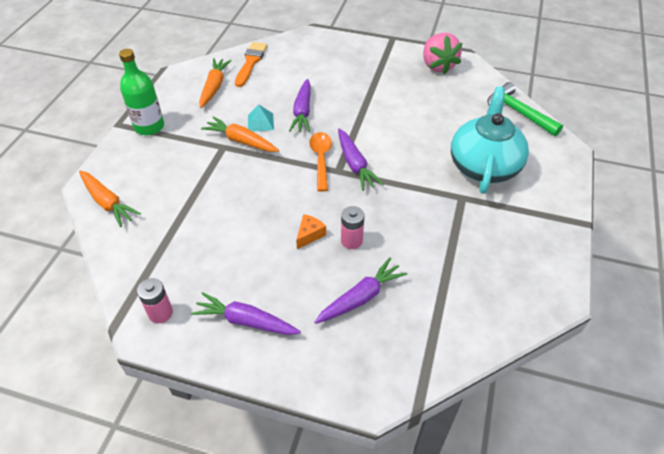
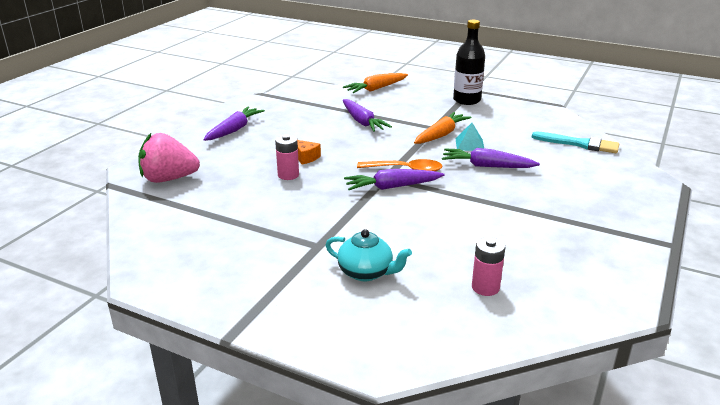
camera: 100 degrees right, 20 degrees down
(149, 127) = (466, 100): green bottle -> black bottle
(160, 313) = (261, 105): pink battery -> pink battery (485, 287)
(214, 87) = (530, 125): orange carrot -> none
(250, 62) = (579, 144): orange brush -> turquoise brush
(361, 297) = (223, 173): purple carrot -> purple carrot (362, 122)
(437, 66) = (603, 275): pink strawberry -> pink strawberry (169, 179)
(484, 166) = (366, 272): turquoise teapot -> turquoise teapot, size x0.54
(518, 112) = (481, 333): green hammer -> none

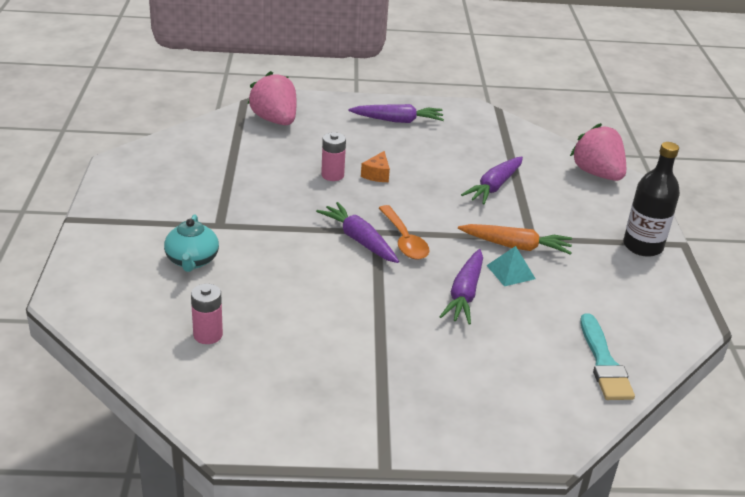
camera: 60 degrees right, 5 degrees up
(376, 89) = (597, 174): orange carrot -> pink strawberry
(486, 166) = (464, 294): purple carrot -> purple carrot turned 150 degrees counterclockwise

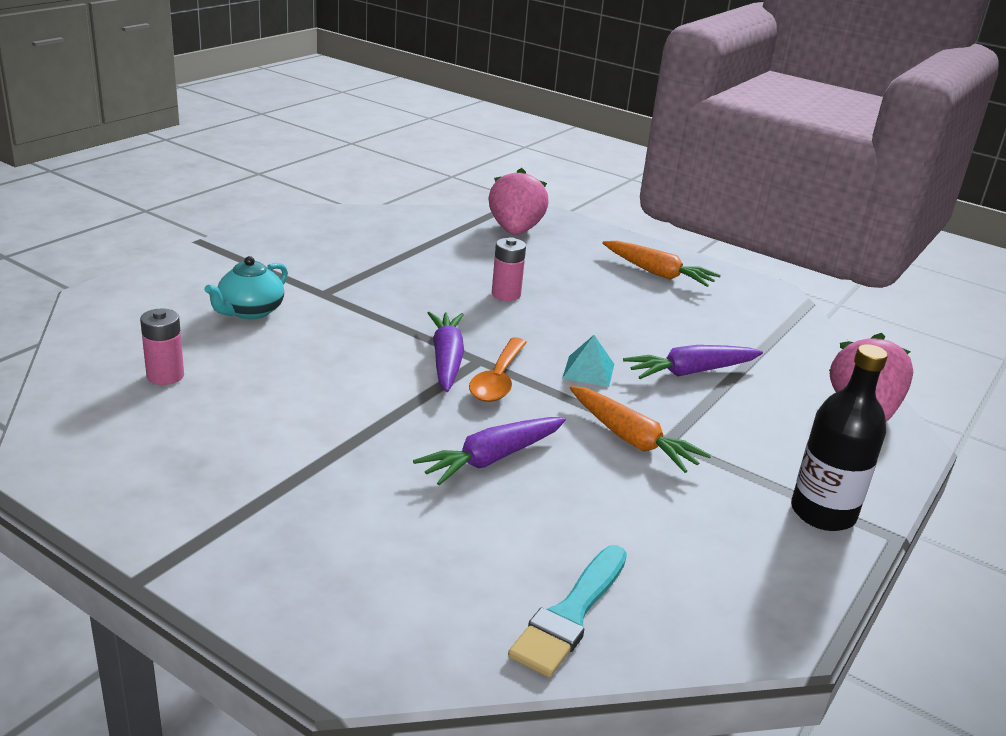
camera: 35 degrees right, 5 degrees down
(377, 174) = (558, 311): orange cheese -> none
(398, 121) = (658, 273): purple carrot -> orange carrot
(511, 272) = (586, 462): turquoise pyramid -> turquoise pyramid (588, 371)

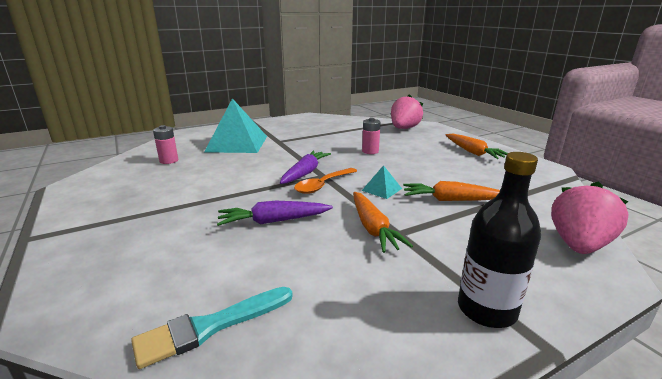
camera: 30 degrees right, 5 degrees down
(250, 311) = (237, 144): turquoise teapot -> turquoise pyramid
(691, 372) = (451, 200): purple carrot -> orange carrot

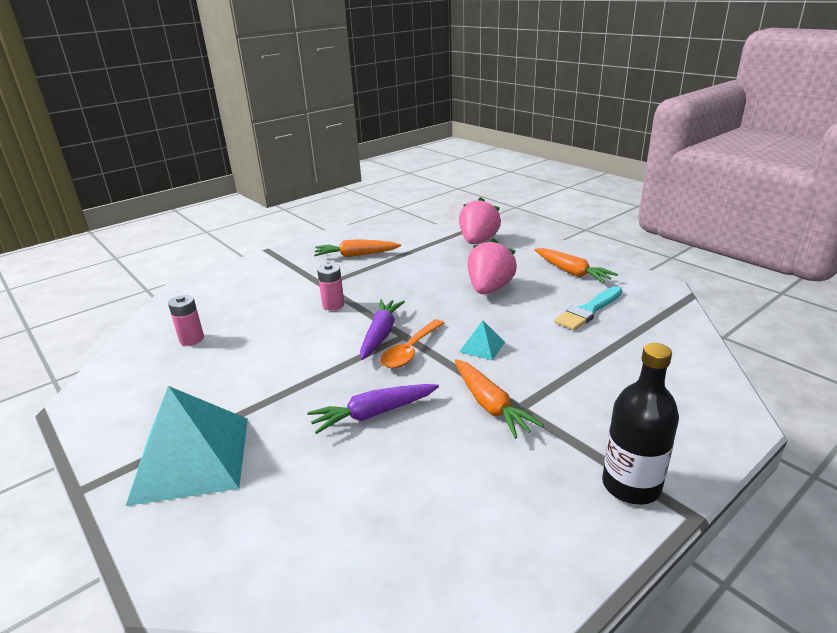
camera: 10 degrees left, 5 degrees up
(210, 327) = (367, 558): turquoise brush -> turquoise brush (588, 311)
(237, 144) = (270, 296): turquoise pyramid -> turquoise pyramid (191, 459)
(370, 151) = (448, 287): pink battery -> pink battery (333, 305)
(451, 200) = (564, 351): orange carrot -> orange carrot (356, 255)
(578, 245) = (705, 391): pink strawberry -> pink strawberry (489, 289)

